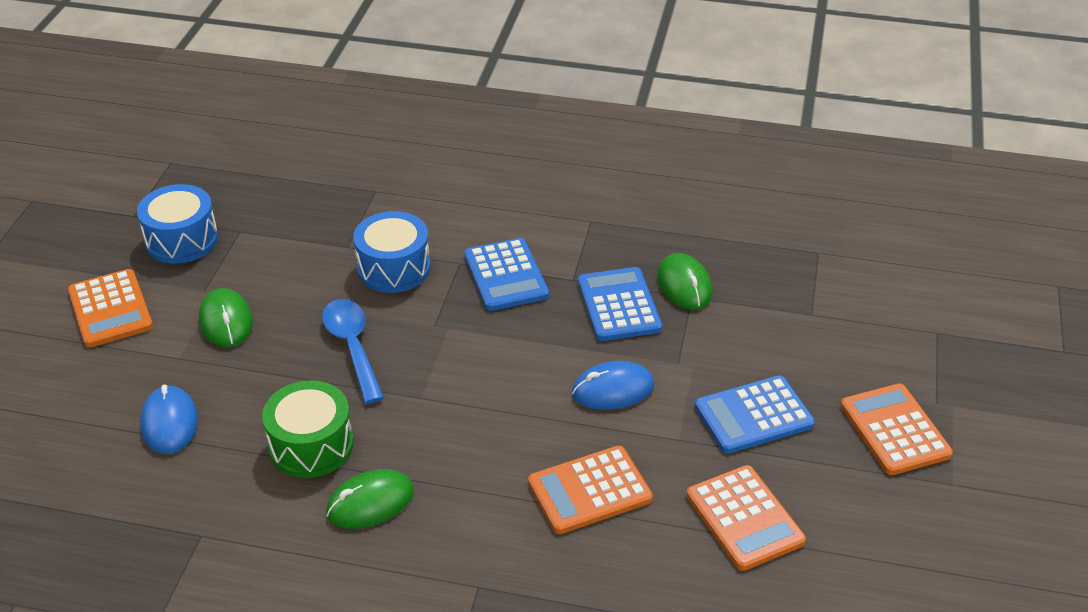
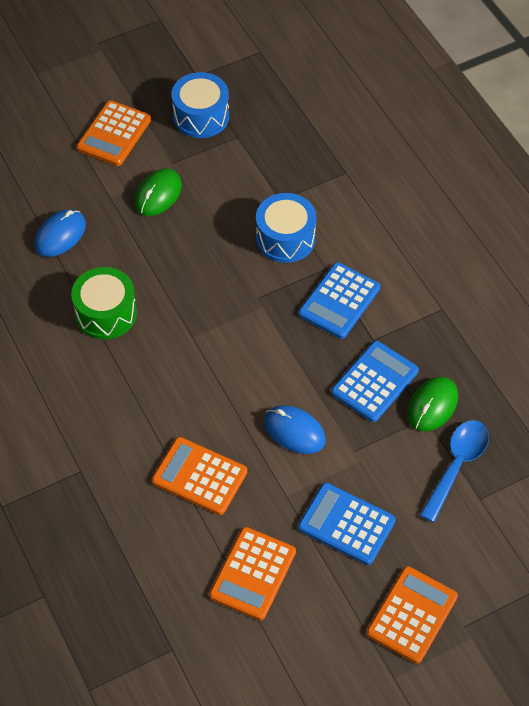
camera: 50 degrees right, 15 degrees up
(352, 347) = (198, 271): blue spoon -> blue spoon (456, 465)
(370, 502) = (91, 374): green mouse -> none

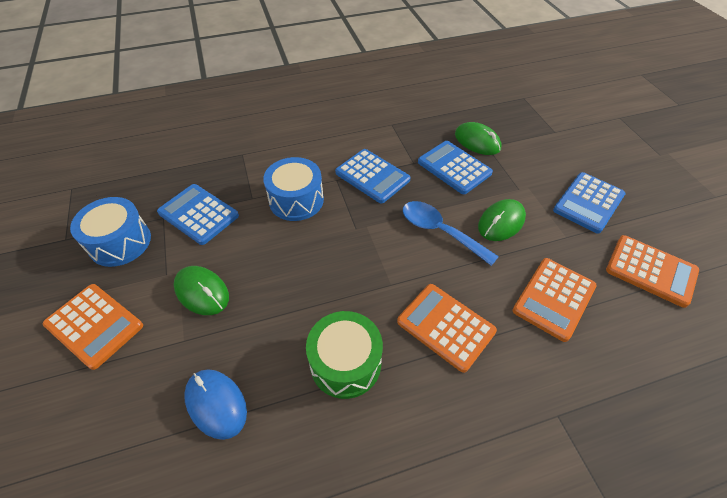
camera: 80 degrees left, 5 degrees down
(248, 163) = (198, 214): none -> blue calculator
(294, 431) = (501, 222): blue mouse -> green mouse
(412, 615) = (660, 178): orange calculator -> orange calculator (445, 326)
(456, 465) = (528, 138): blue spoon -> blue spoon (440, 231)

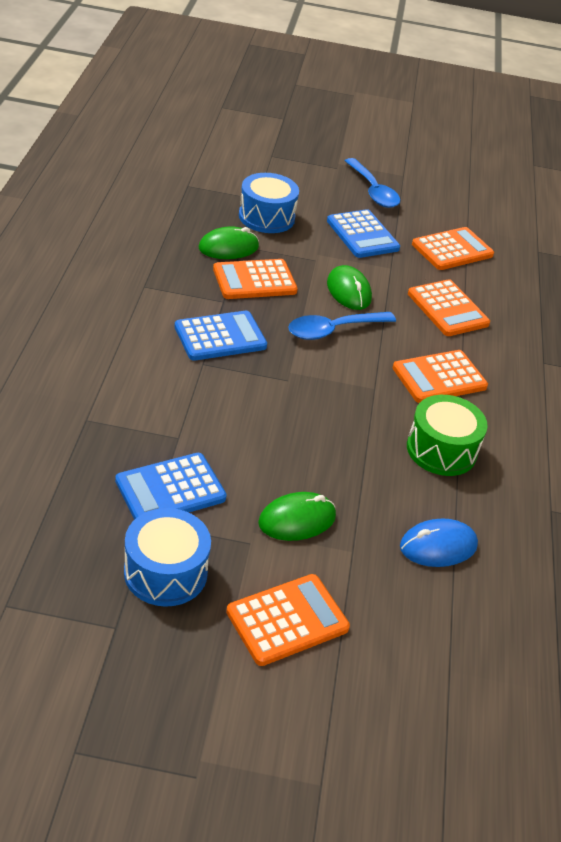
camera: 70 degrees left, 10 degrees down
(296, 200) = (211, 404): blue drum -> blue drum (266, 217)
(454, 168) = (254, 280): blue calculator -> orange calculator
(661, 186) = (373, 191): none -> blue spoon

